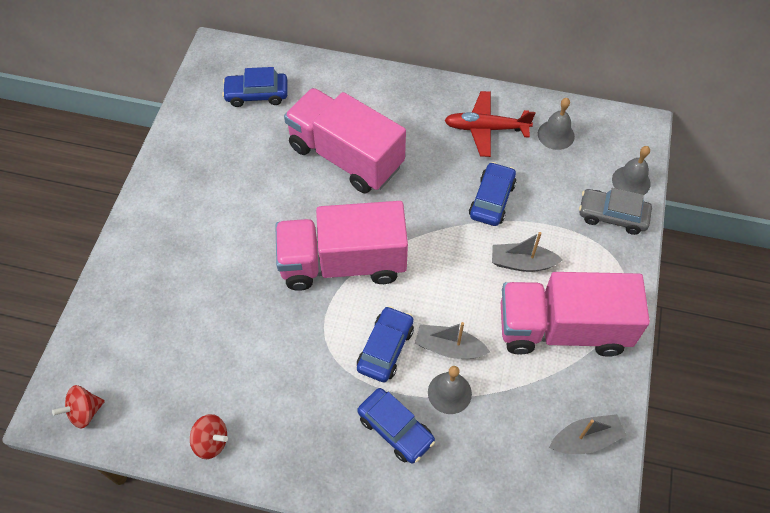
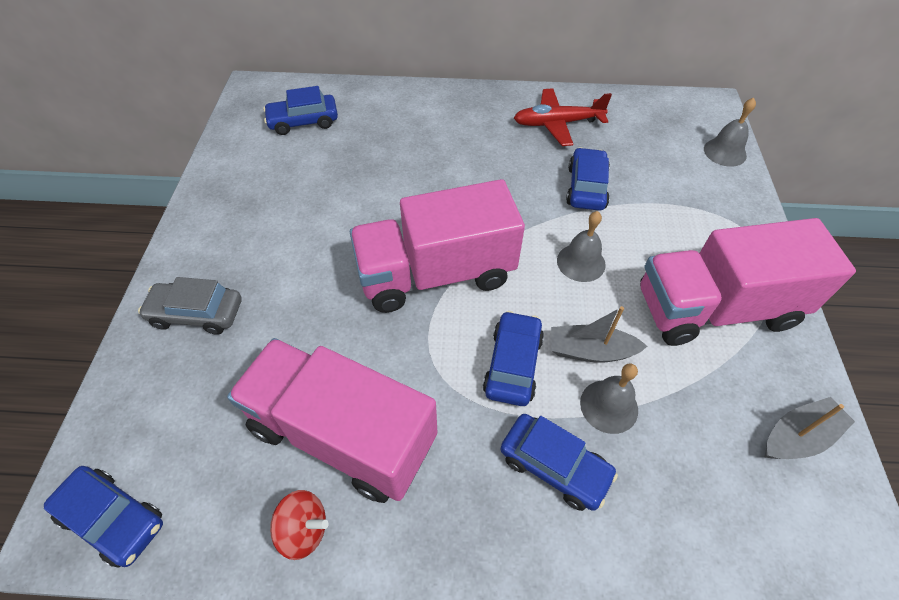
camera: 10 degrees left, 5 degrees down
(85, 412) = (113, 519): red spinning top -> blue car
(346, 156) = (414, 166): pink truck -> pink truck (343, 434)
(522, 263) = (642, 245): grey boat -> none
(556, 134) = (631, 120): grey bell -> grey bell (581, 262)
(612, 216) = (720, 186): grey car -> grey car (197, 313)

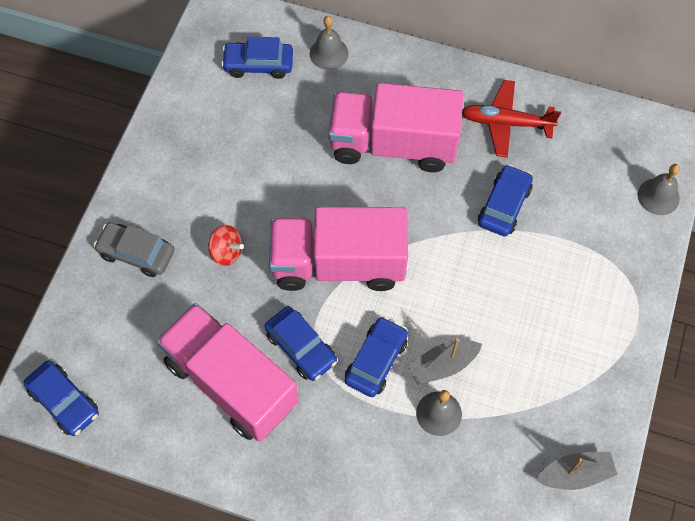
camera: 15 degrees right, 10 degrees up
(304, 530) = (191, 443): red spinning top -> red spinning top (226, 252)
(554, 466) = (380, 446): blue car -> blue car (301, 347)
(581, 262) = (467, 283): grey bell -> grey bell (329, 53)
(590, 351) = (442, 365): grey boat -> grey boat turned 45 degrees counterclockwise
(715, 308) = (564, 354): pink truck -> pink truck (393, 144)

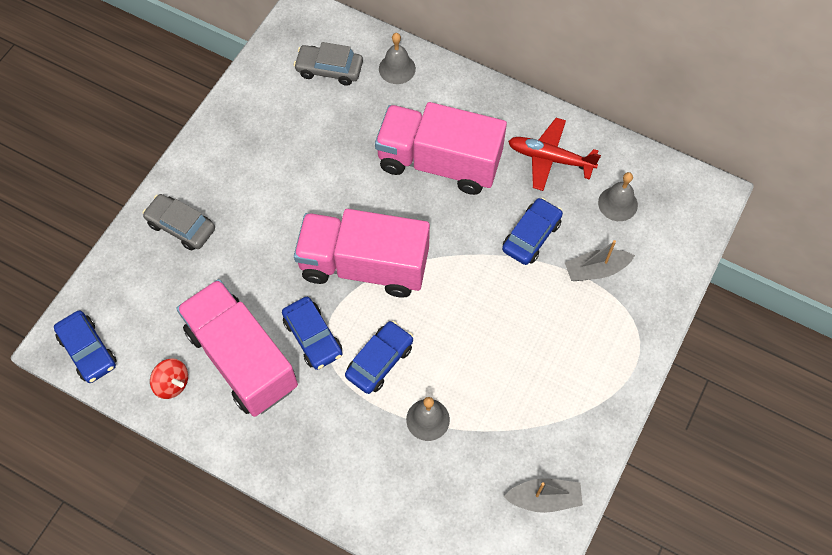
camera: 10 degrees right, 0 degrees up
(226, 252) = (263, 238): red spinning top -> red spinning top (172, 384)
(258, 64) = (329, 69): blue car -> grey car
(442, 365) = (441, 375): grey boat -> grey boat (596, 270)
(658, 196) = (681, 250): grey bell -> grey bell (617, 203)

